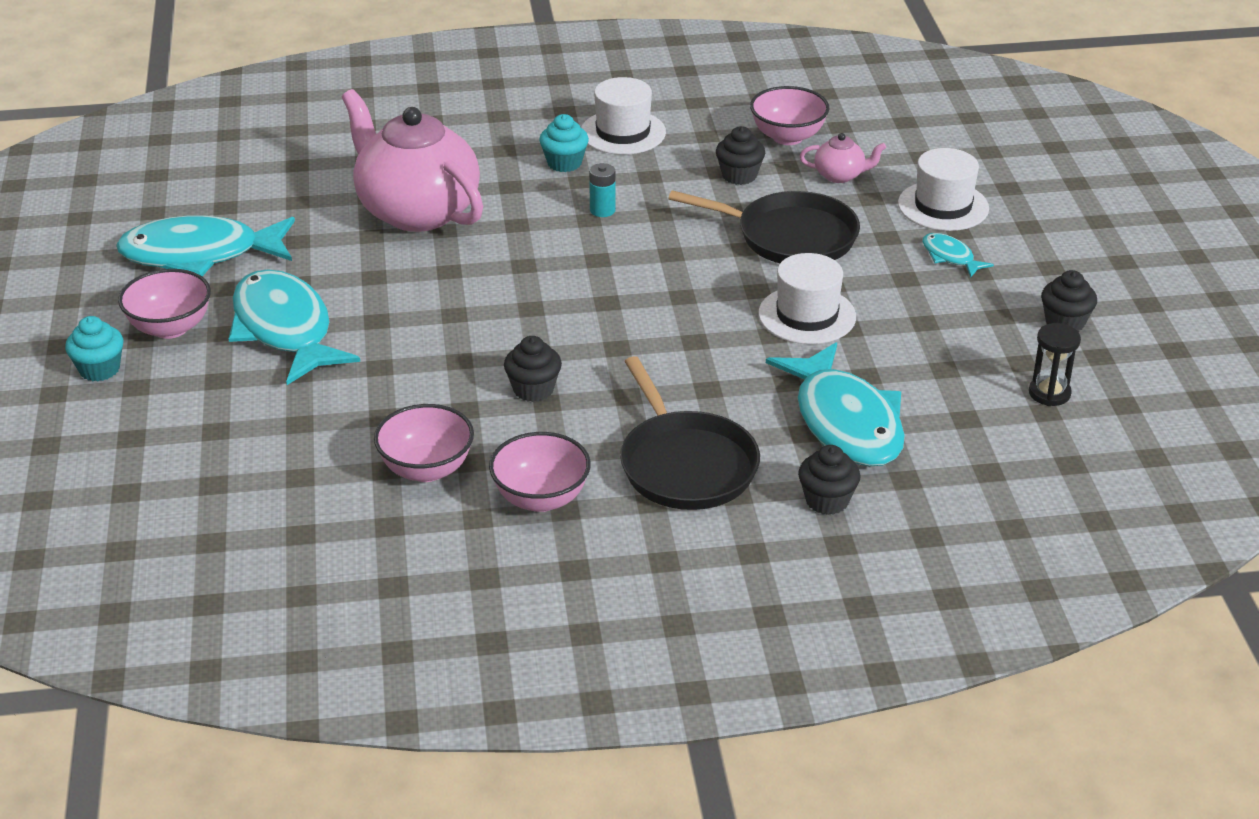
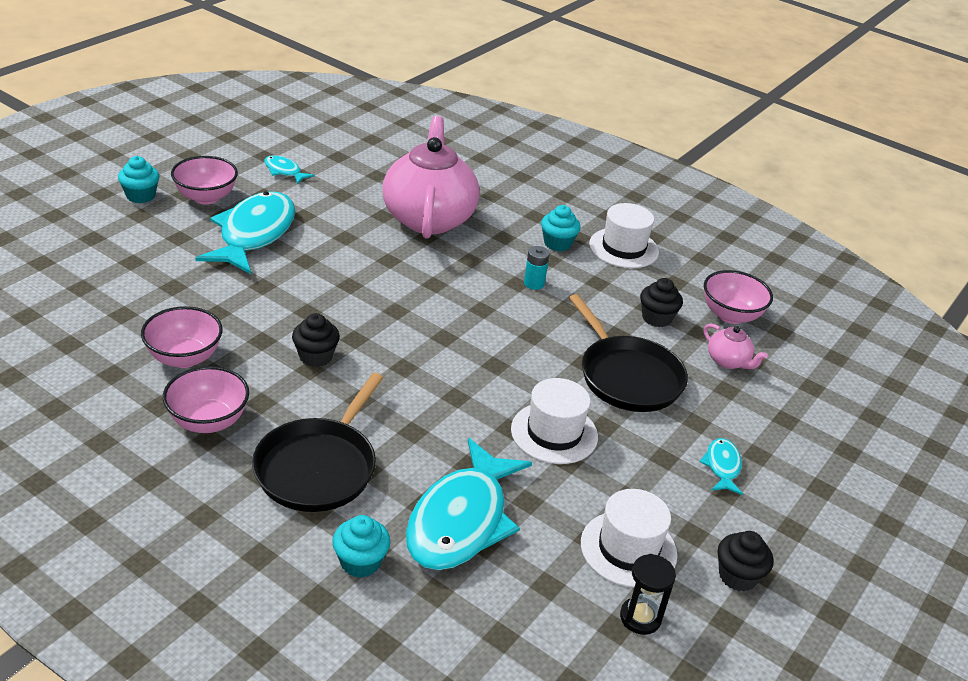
camera: 40 degrees right, 0 degrees up
(200, 254) = (284, 171): turquoise fish -> turquoise fish, size x0.45
(827, 500) = (360, 562): black cupcake -> turquoise cupcake
(943, 206) = (773, 429): white hat -> white hat (628, 549)

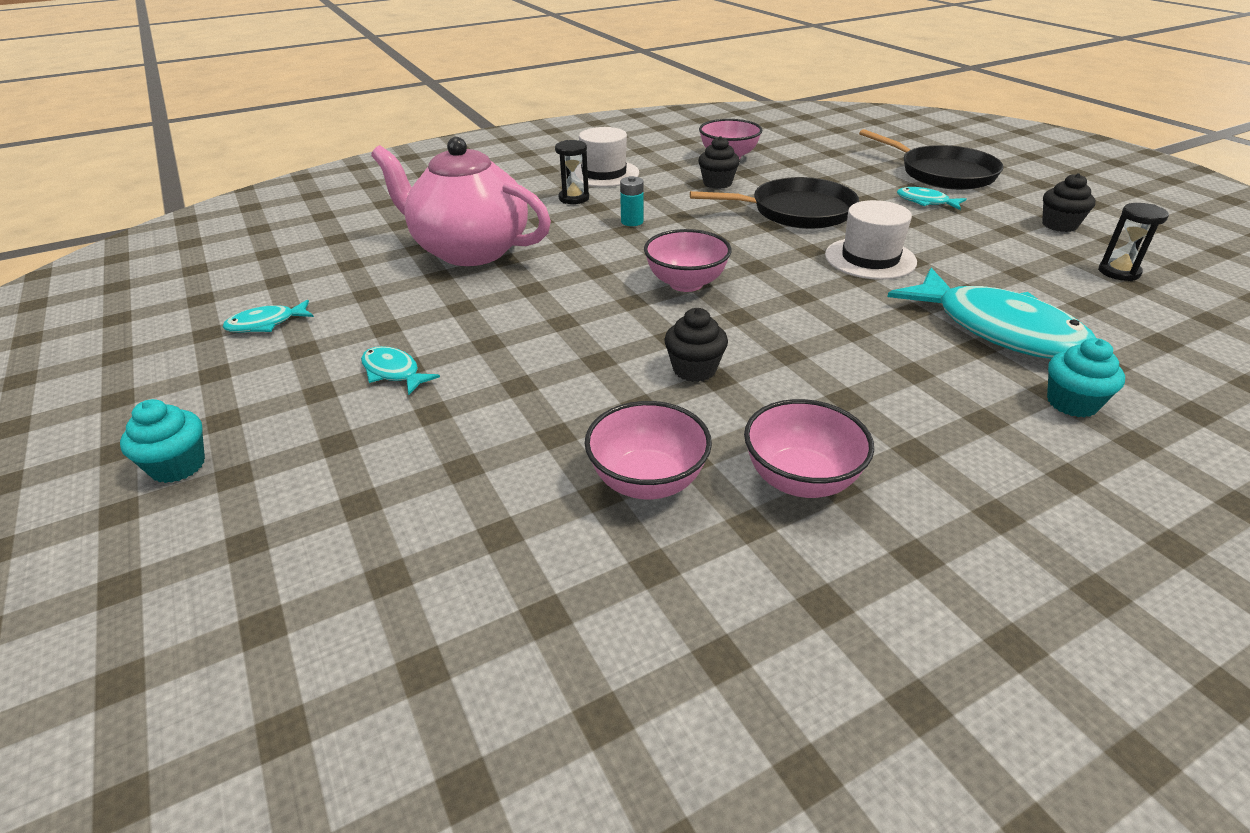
camera: 60 degrees left, 0 degrees up
(206, 197) = (257, 399): pink bowl -> pink bowl (686, 283)
(254, 234) = (393, 372): turquoise fish -> turquoise fish, size x0.45
(318, 467) = (908, 403): black pan -> black pan (943, 173)
(557, 243) = (574, 198): turquoise cupcake -> black hourglass
(628, 549) = (1032, 259): white hat -> none
(728, 361) = (790, 171): pink teapot -> none

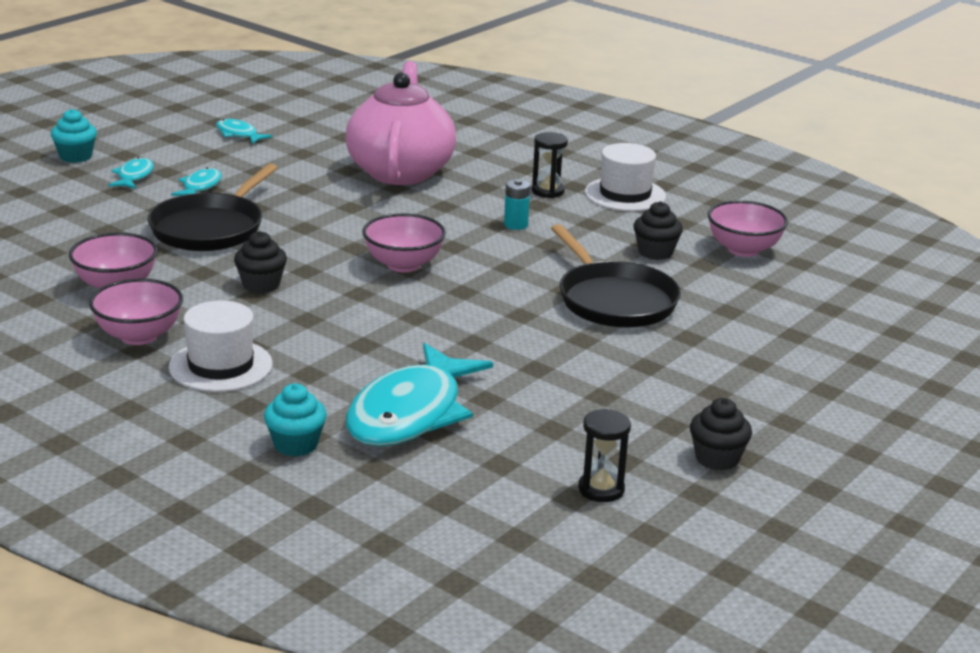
camera: 65 degrees right, 10 degrees down
(870, 258) = (523, 345): white hat -> white hat (220, 366)
(925, 202) = (713, 372): turquoise fish -> turquoise fish (134, 176)
(943, 173) = (827, 382): black pan -> black pan (210, 228)

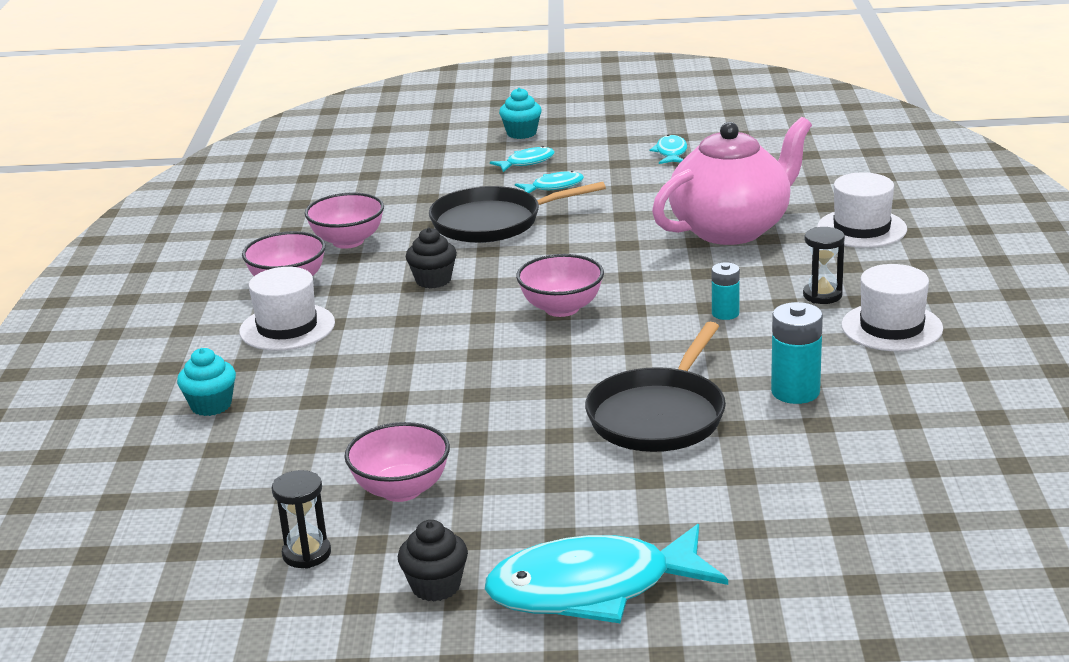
camera: 55 degrees right, 0 degrees up
(410, 413) = (318, 423): turquoise fish -> turquoise fish (593, 589)
(482, 143) = (861, 228): none -> white hat
(655, 252) = (795, 392): black cupcake -> turquoise battery
(743, 249) = (890, 428): pink bowl -> pink bowl (401, 490)

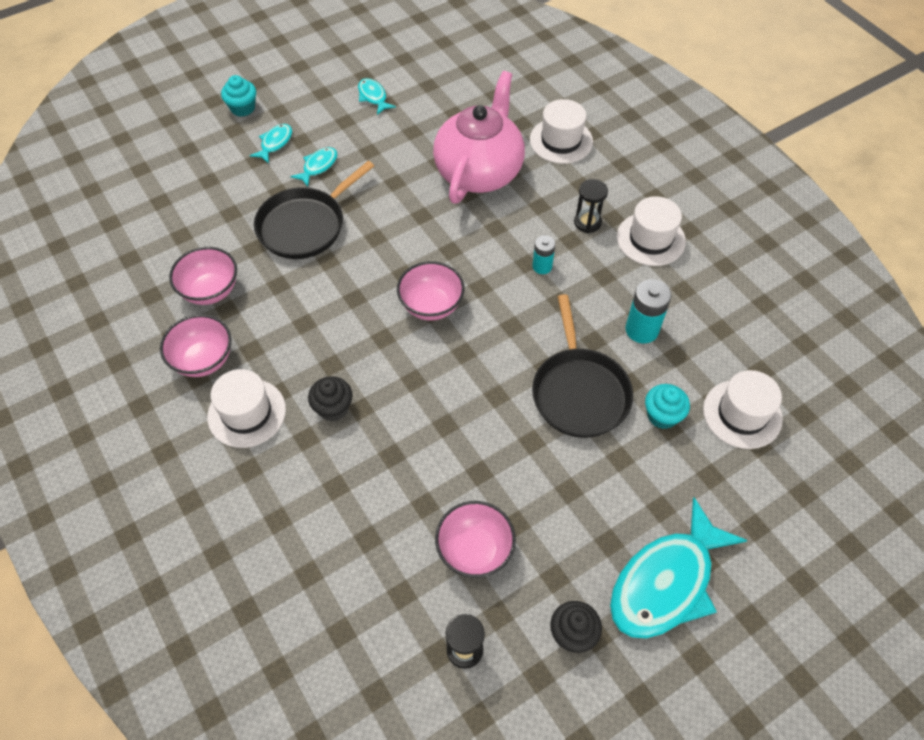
camera: 35 degrees left, 30 degrees up
(211, 405) = (262, 529): turquoise cupcake -> turquoise cupcake (662, 415)
(433, 280) = (314, 311): black cupcake -> black cupcake (333, 408)
(852, 494) = (742, 414): none -> white hat

